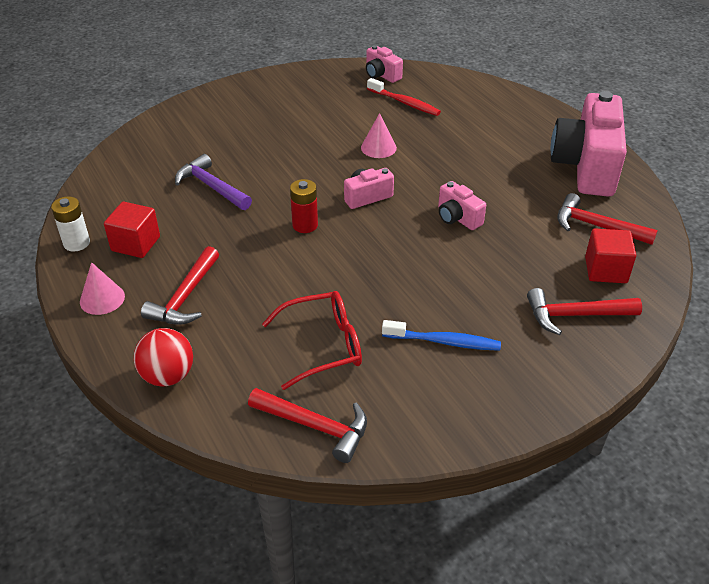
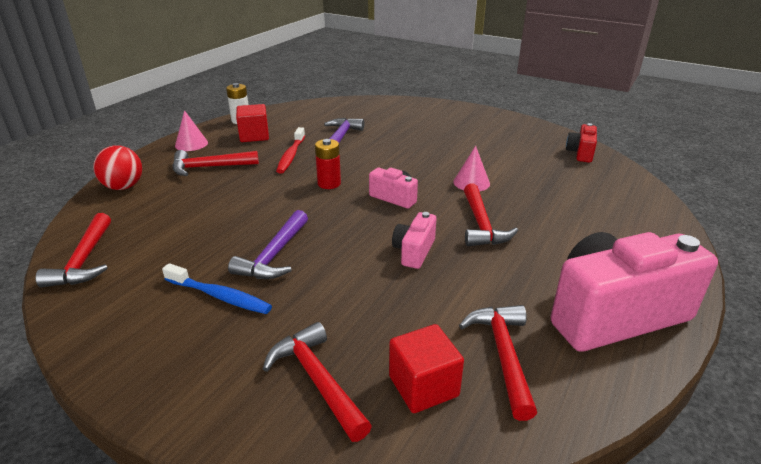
camera: 60 degrees right, 10 degrees down
(322, 346) = (183, 235): red glasses -> none
(381, 75) = (580, 153): pink camera -> red camera
(405, 103) = (556, 175): red toothbrush -> red toothbrush (291, 156)
(405, 294) = (274, 255): none -> purple hammer
(444, 342) = (220, 296): blue toothbrush -> blue toothbrush turned 45 degrees counterclockwise
(446, 171) = (481, 224): none -> red hammer

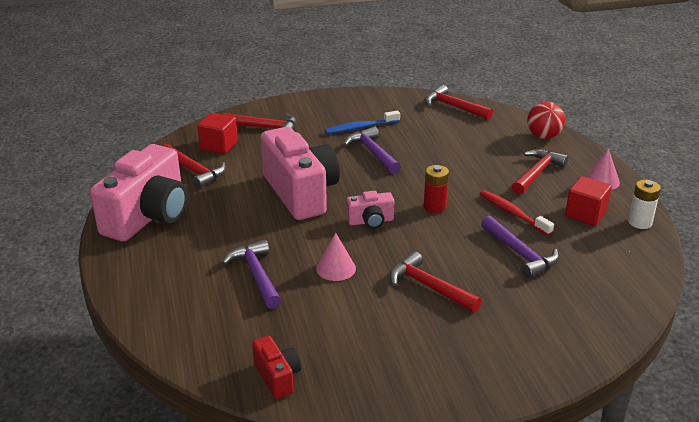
camera: 135 degrees right, 0 degrees up
(414, 251) = (300, 193): pink camera -> pink camera, size x2.16
(481, 224) = (282, 233): red hammer -> red hammer (429, 287)
(540, 205) = (256, 275): none -> purple hammer

